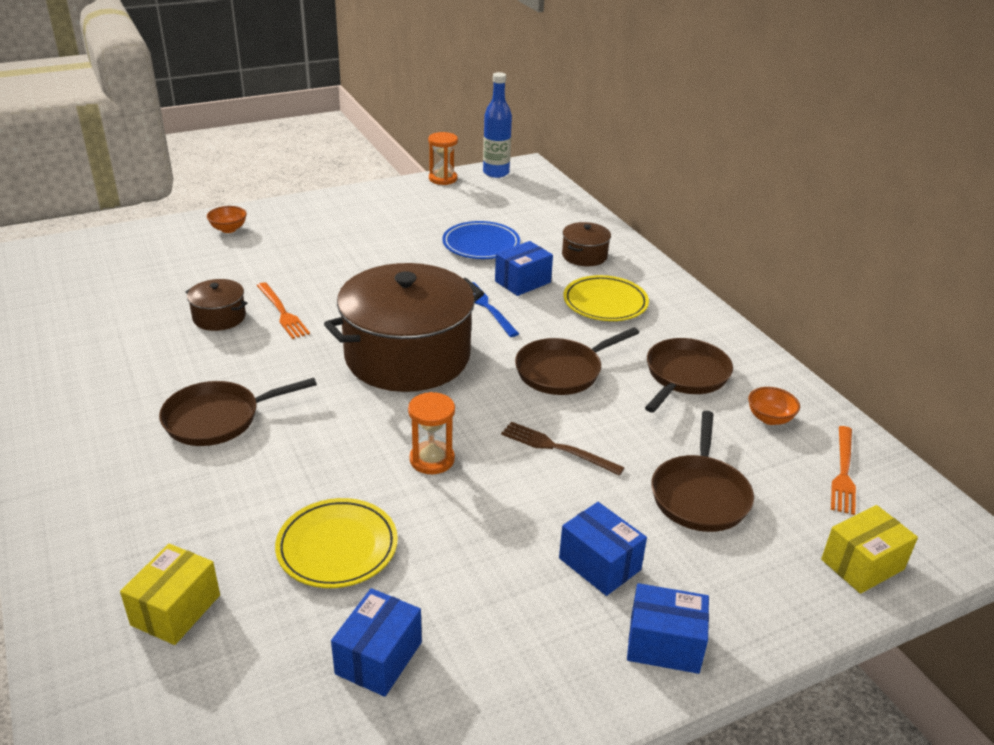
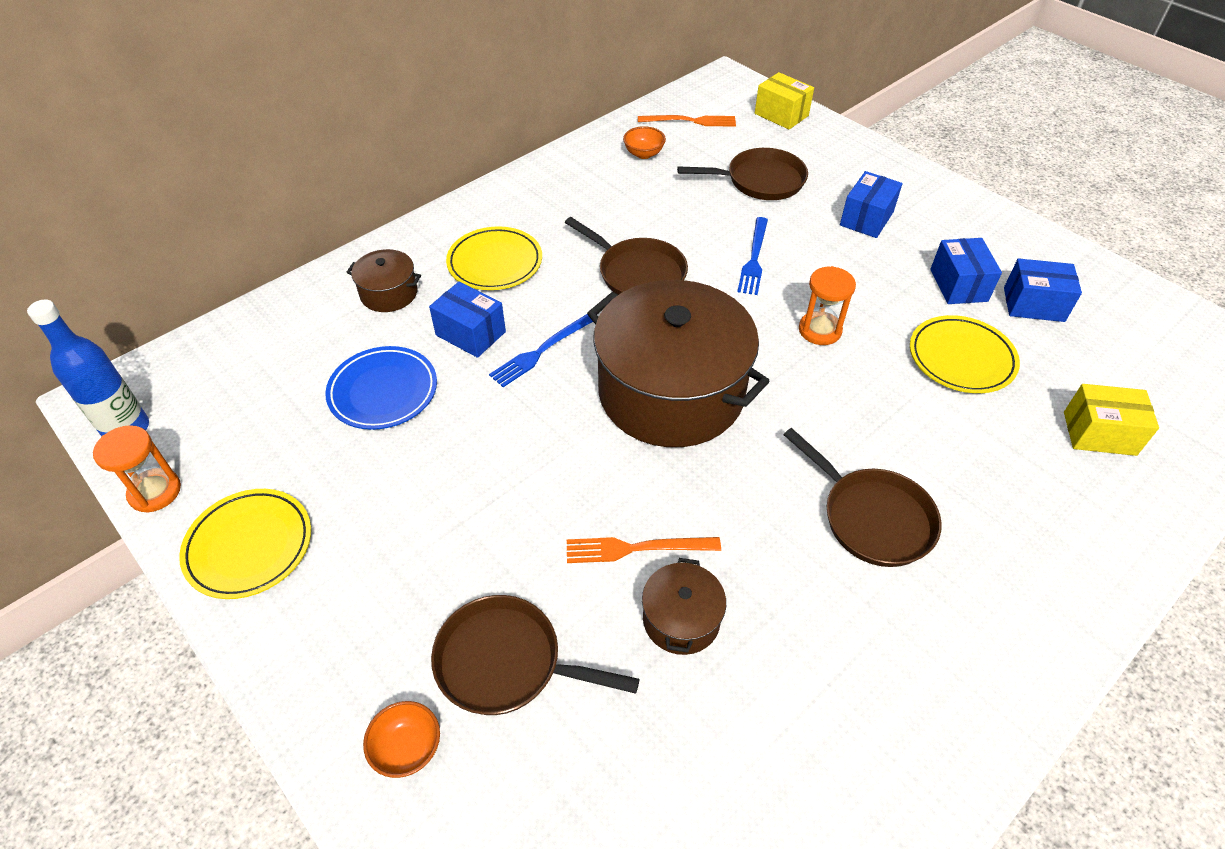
camera: 105 degrees left, 15 degrees up
(282, 312) = (636, 548): orange fork -> orange fork turned 135 degrees counterclockwise
(385, 200) = (249, 546): none -> yellow plate
(557, 448) = (754, 258): brown fork -> blue fork
(664, 644) = (912, 184): blue box -> blue box (958, 285)
(684, 376) = (606, 200): brown pan -> brown pan (507, 662)

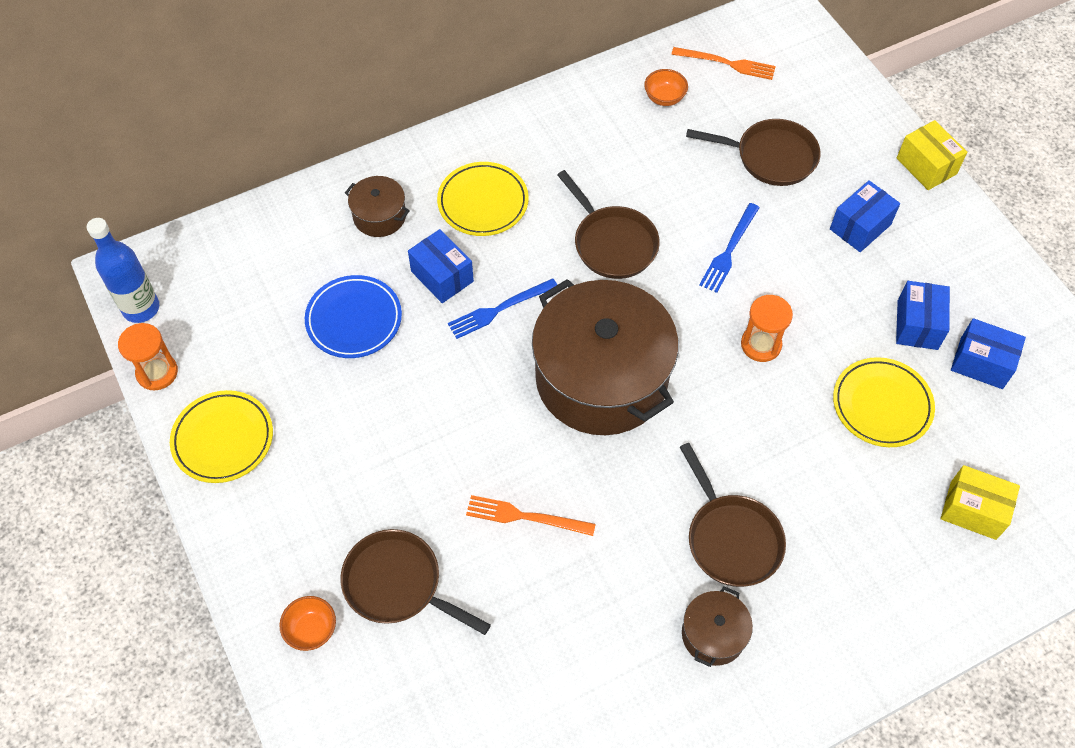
camera: 15 degrees right, 10 degrees up
(681, 619) = (542, 585): brown pot -> brown pot (713, 634)
(781, 115) = (826, 73): yellow box -> yellow box (926, 166)

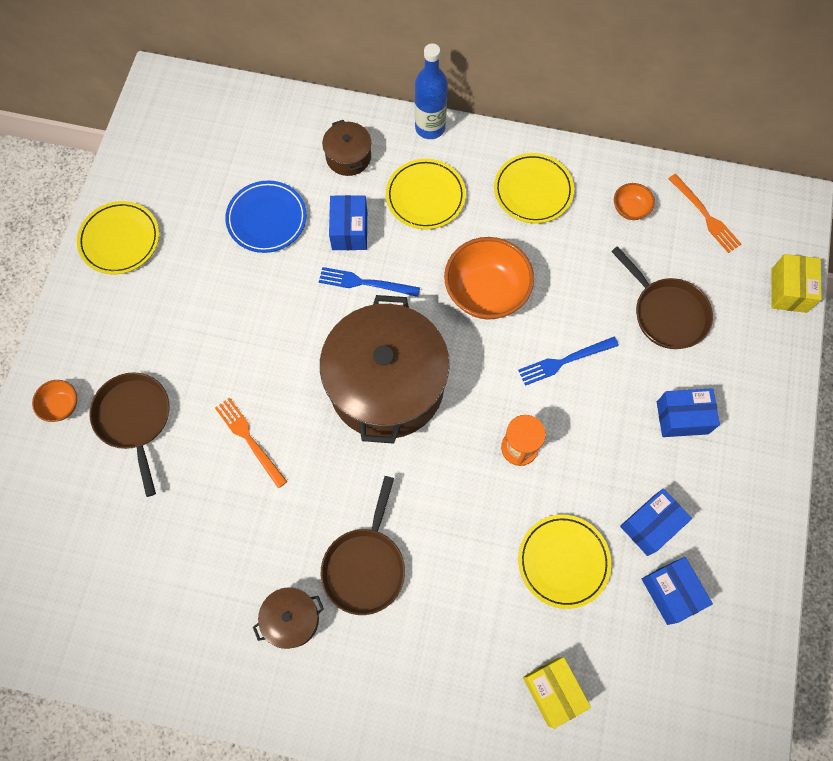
camera: 40 degrees right, 10 degrees up
(141, 308) = (149, 114): blue bottle -> blue bottle (430, 127)
(157, 372) = (121, 165): orange hourglass -> none
(571, 136) = (533, 191): none -> yellow plate
(612, 243) = (486, 292): brown pan -> orange bowl
(926, 166) = (784, 410): yellow box -> yellow box (789, 290)

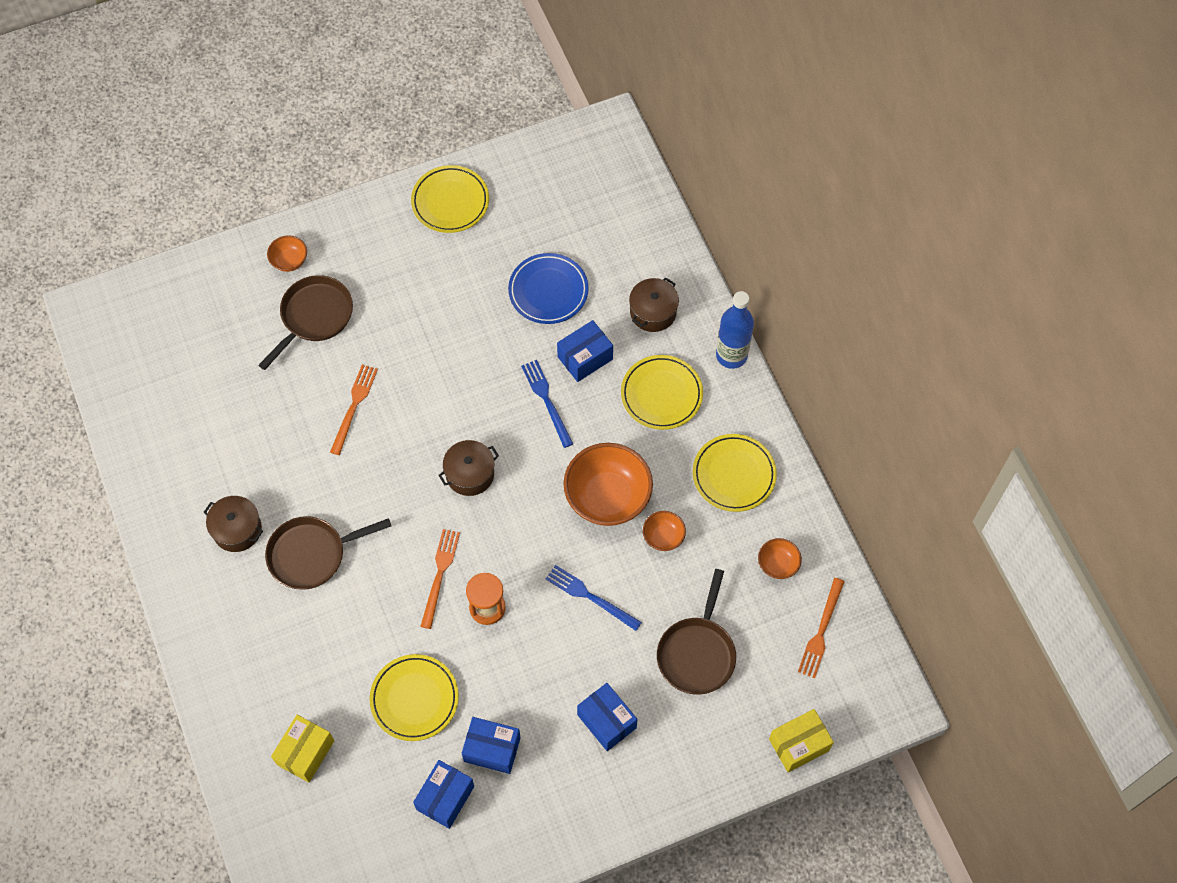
camera: 55 degrees right, 5 degrees down
(386, 384) = (470, 474): brown pot -> brown pot, size x0.43
(462, 467) = (440, 574): none -> orange fork
(550, 274) = (663, 537): none -> orange bowl

